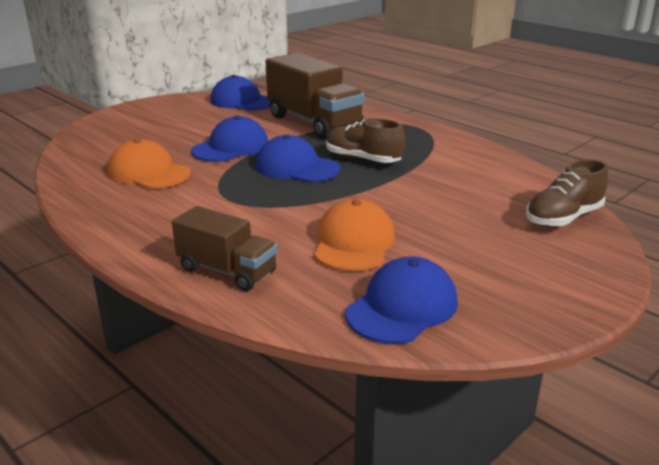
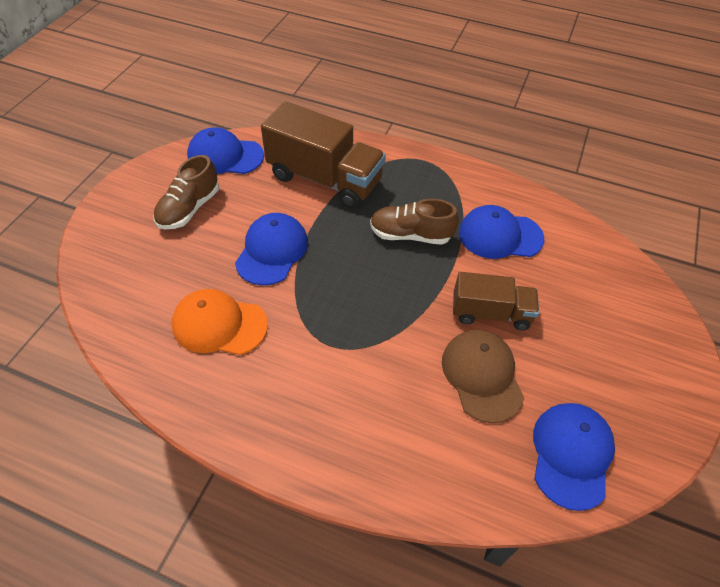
camera: 25 degrees left, 25 degrees up
(227, 271) = (404, 461): brown truck -> brown truck (490, 313)
(297, 167) = (359, 268): blue cap -> blue cap (500, 235)
(353, 242) = (482, 376): orange cap -> brown cap
(563, 218) = (619, 278): brown shoe -> brown shoe (189, 209)

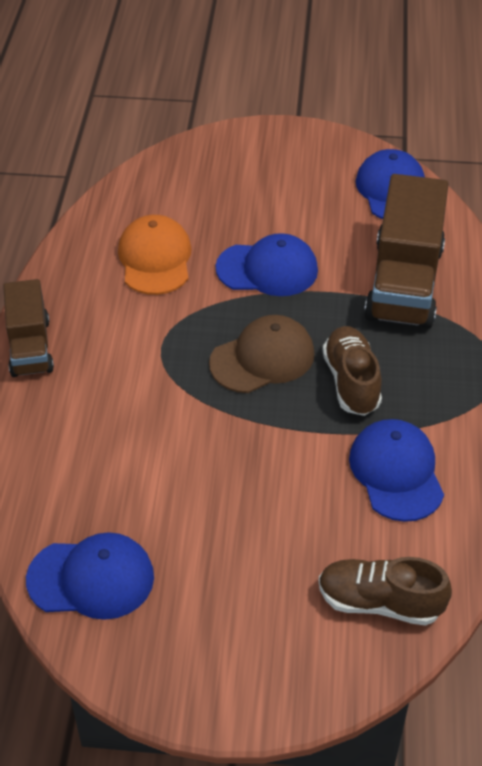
camera: 75 degrees right, 5 degrees down
(189, 209) = (296, 190): brown shoe -> brown shoe (379, 602)
(482, 376) = (167, 483): brown cap -> brown cap (262, 358)
(490, 313) = (261, 479): brown truck -> brown truck (30, 347)

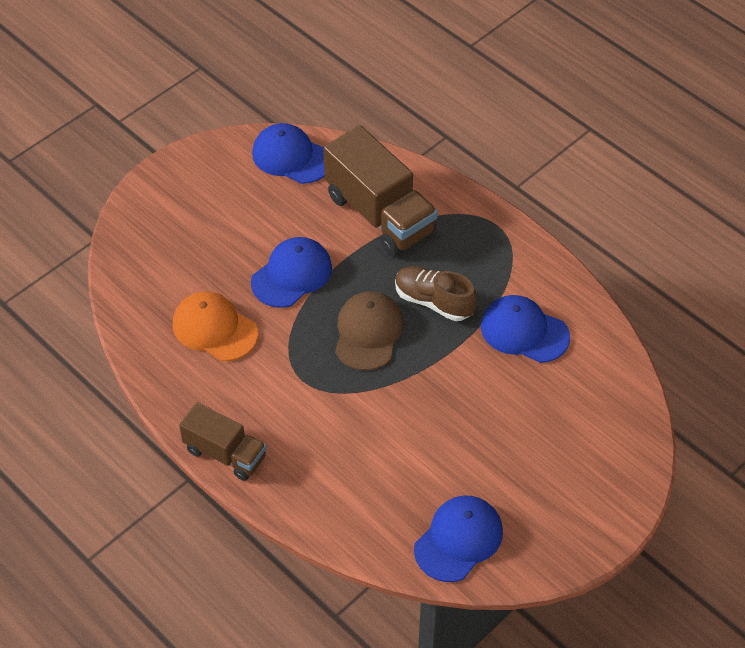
camera: 50 degrees left, 5 degrees up
(379, 602) = (606, 407): brown shoe -> none

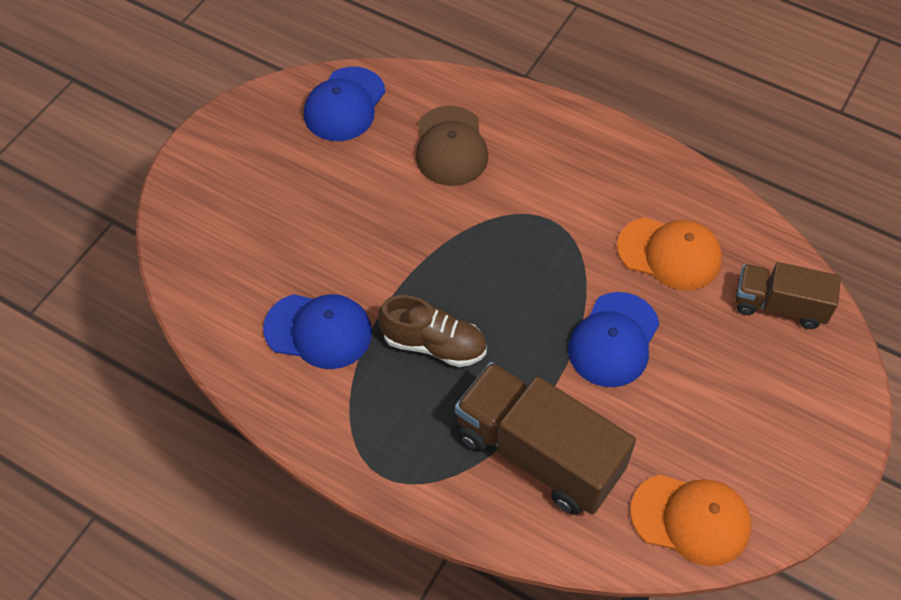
camera: 165 degrees right, 5 degrees up
(225, 454) = (595, 131): brown truck -> brown truck (779, 305)
(291, 157) = (691, 519): blue cap -> orange cap
(368, 333) = (498, 288): brown cap -> brown cap (450, 146)

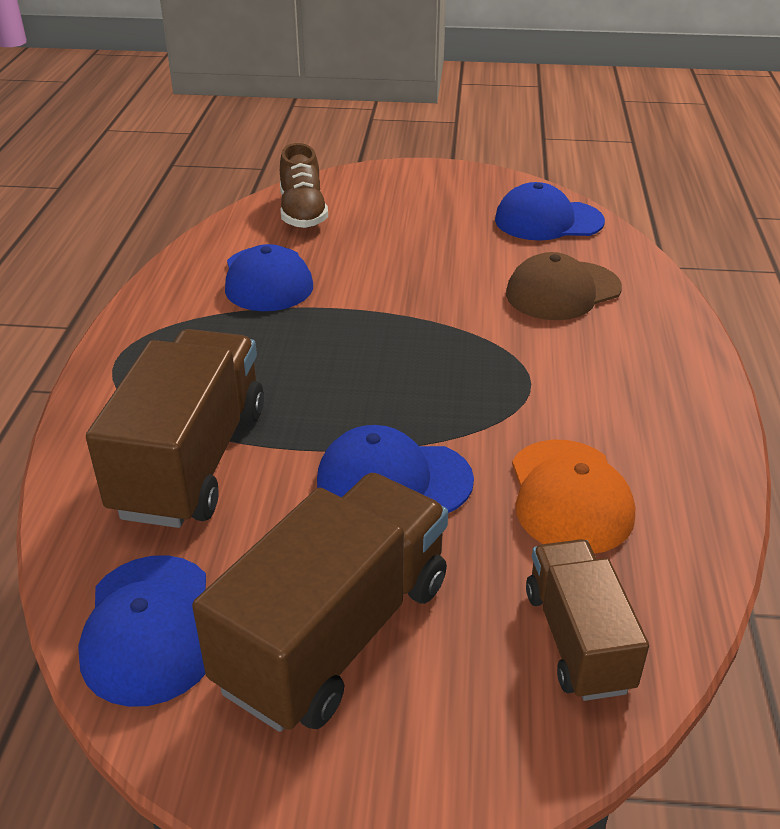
camera: 65 degrees right, 20 degrees down
(434, 344) = (296, 349): brown shoe -> brown shoe (303, 213)
(691, 519) = (150, 629): orange cap -> blue cap
(731, 420) = (335, 633): none -> brown truck

